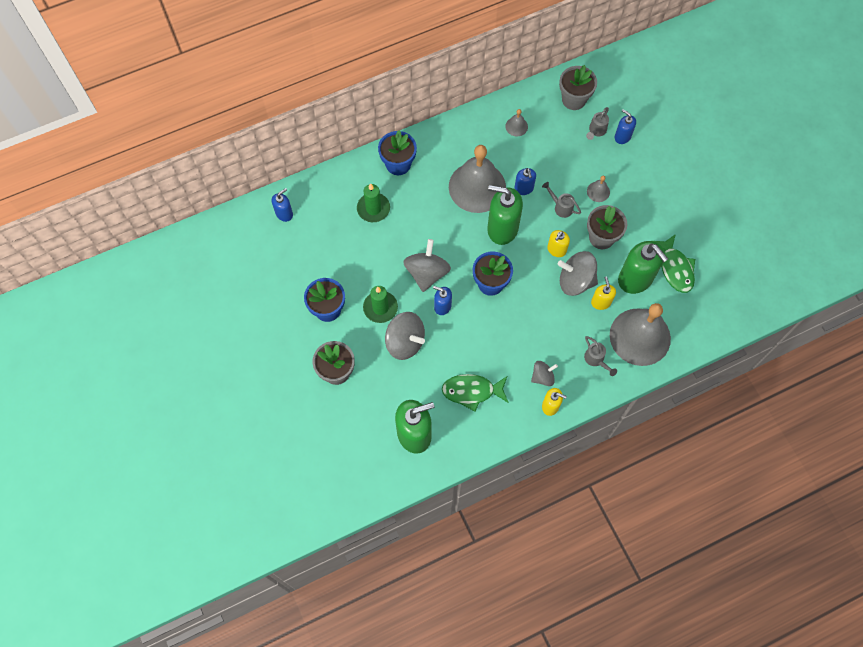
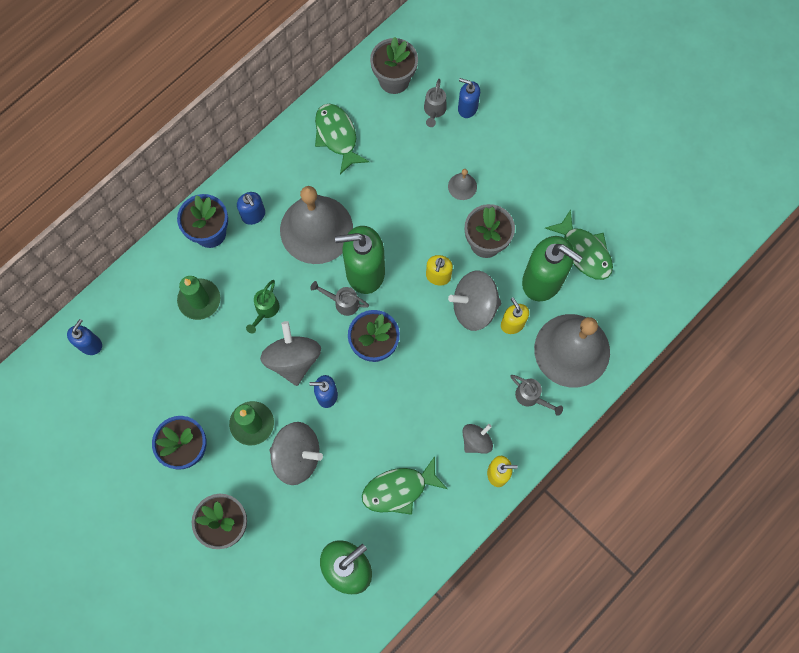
camera: 20 degrees left, 5 degrees up
(418, 232) = (265, 311): none -> green watering can
(516, 126) = (337, 136): grey bell -> green fish
(524, 188) = (373, 212): blue soap dispenser -> blue soap dispenser (253, 215)
(560, 207) = (424, 220): grey watering can -> grey watering can (342, 302)

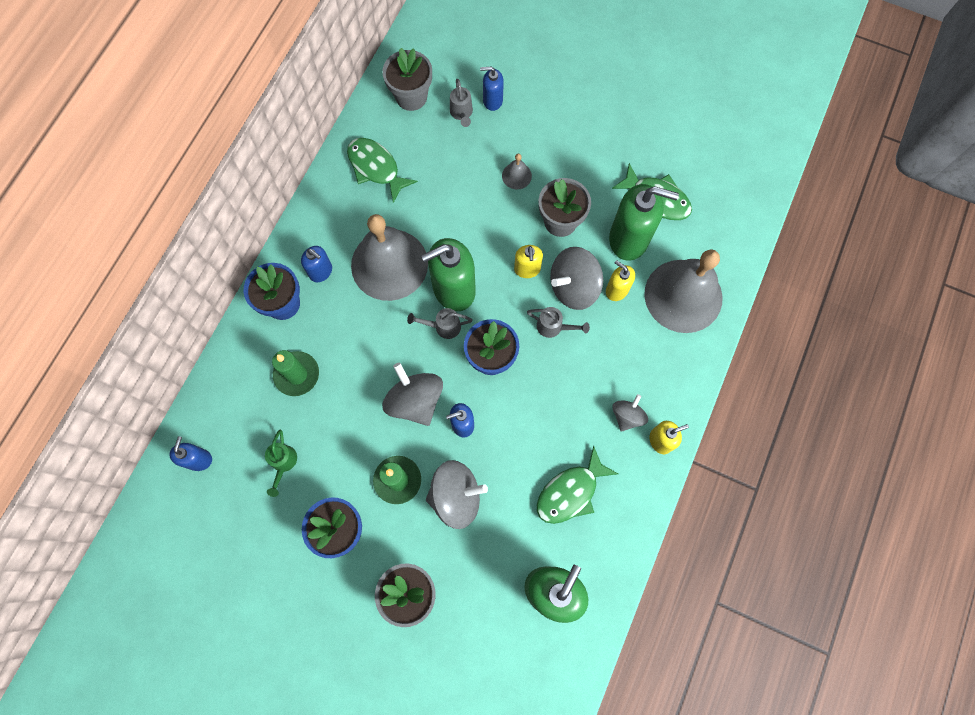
camera: 20 degrees left, 0 degrees up
(265, 311) = (368, 362): green watering can -> green watering can (283, 464)
(531, 397) = (663, 354): grey watering can -> grey watering can (554, 327)

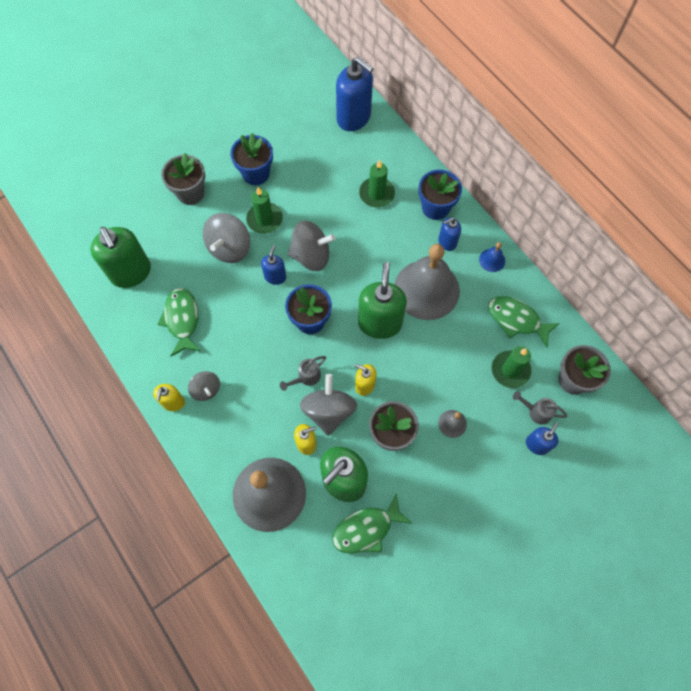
camera: 120 degrees right, 5 degrees down
(199, 459) = (354, 118): blue soap dispenser -> blue soap dispenser, size x1.91
(283, 464) = (320, 161): green watering can -> none
(319, 219) = (492, 260): none -> blue bell
(376, 168) = (516, 320): green fish -> green fish turned 135 degrees counterclockwise
(433, 151) = (510, 370): none -> green candle
(443, 327) = (354, 301): grey watering can -> none

